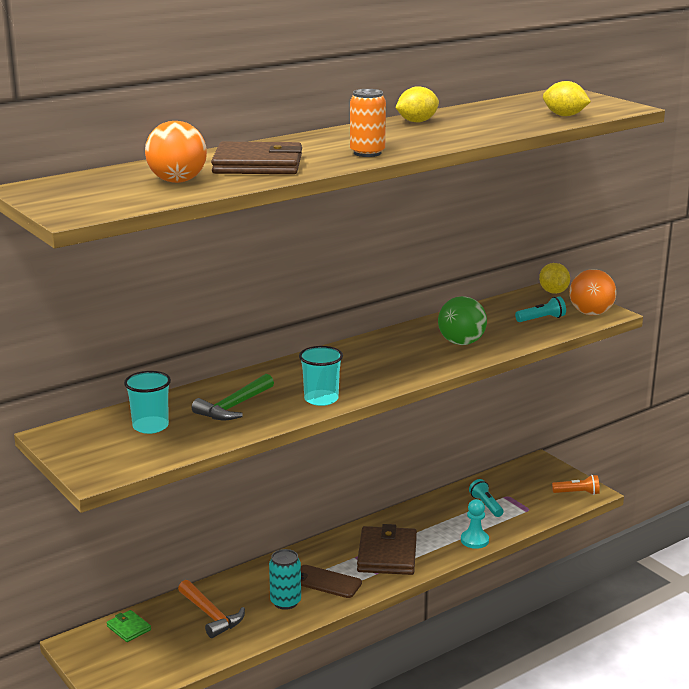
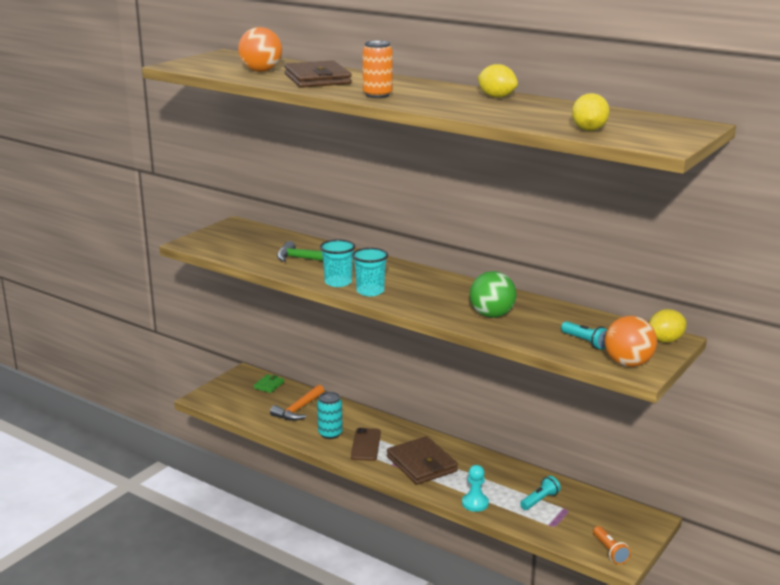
camera: 70 degrees right, 0 degrees up
(150, 426) = (261, 243): turquoise cup -> turquoise cup (370, 291)
(387, 555) = (421, 464): brown wallet -> brown wallet turned 75 degrees clockwise

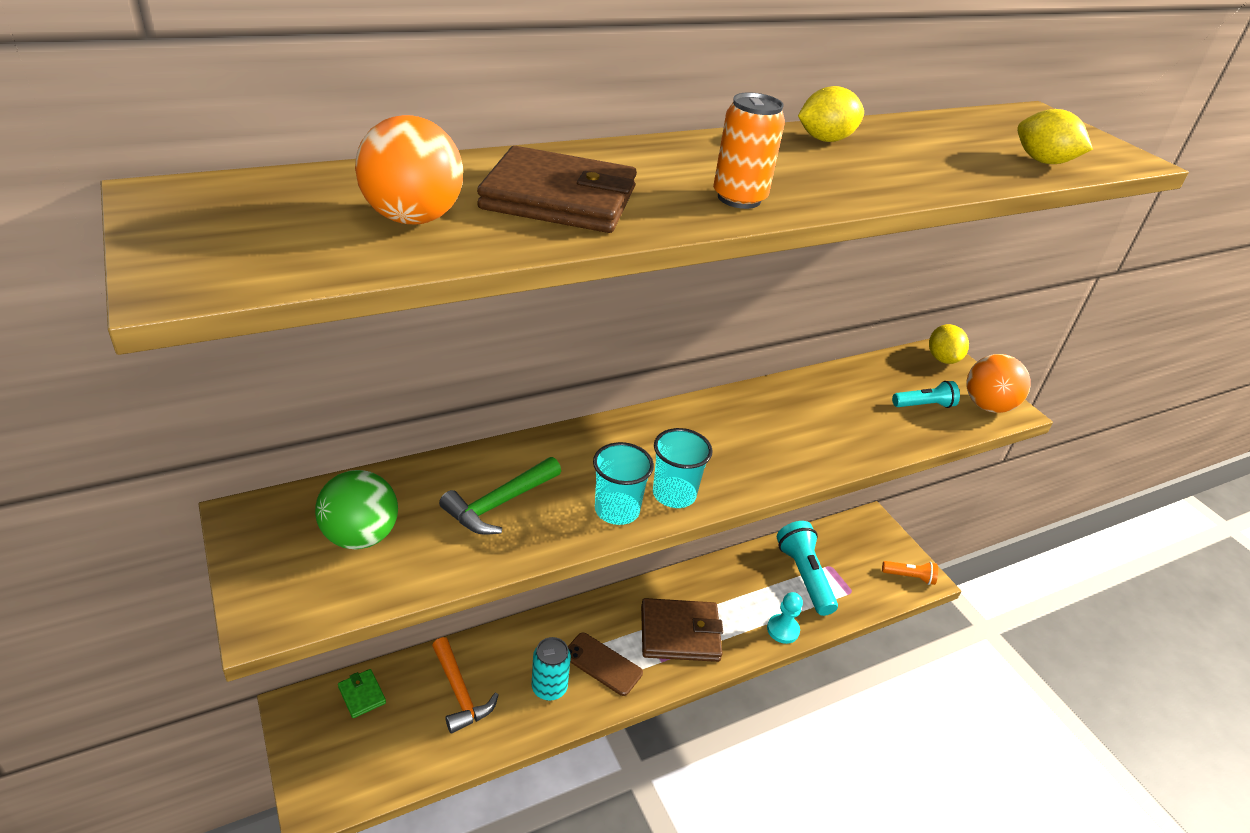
camera: 65 degrees left, 15 degrees up
(492, 315) = (818, 431): green ball -> green ball (360, 536)
(540, 500) = (804, 576): turquoise flashlight -> turquoise flashlight, size x1.79

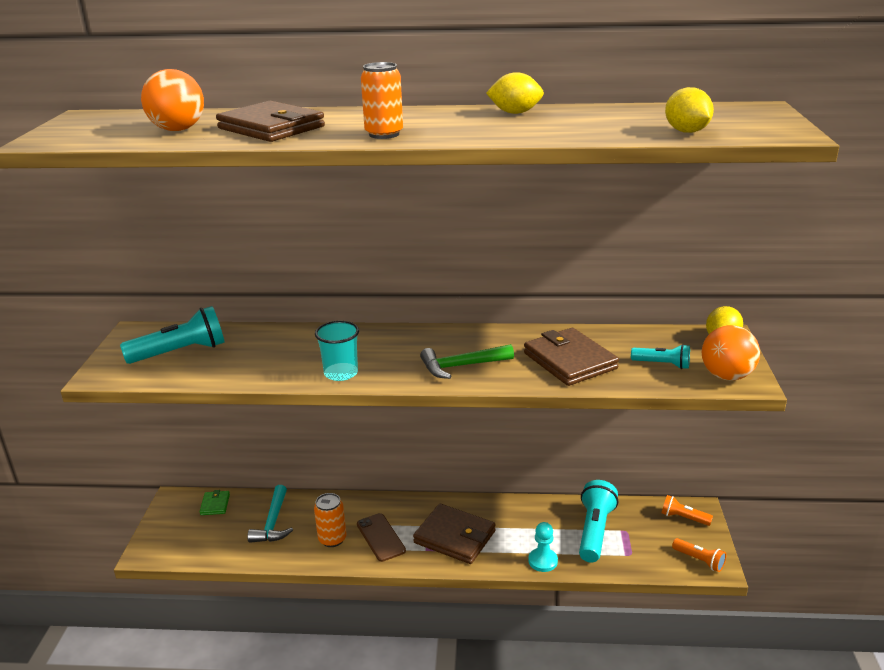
camera: 35 degrees right, 10 degrees down
(360, 536) = (180, 352): green ball -> turquoise flashlight
(460, 693) = (273, 523): orange hammer -> turquoise hammer
(499, 504) = (272, 354): green hammer -> green hammer (461, 366)
(549, 688) = (332, 539): turquoise can -> orange can
(674, 494) = (389, 374): turquoise cup -> none
(840, 423) = (569, 361): none -> brown wallet
(866, 534) = (683, 518): none -> orange flashlight

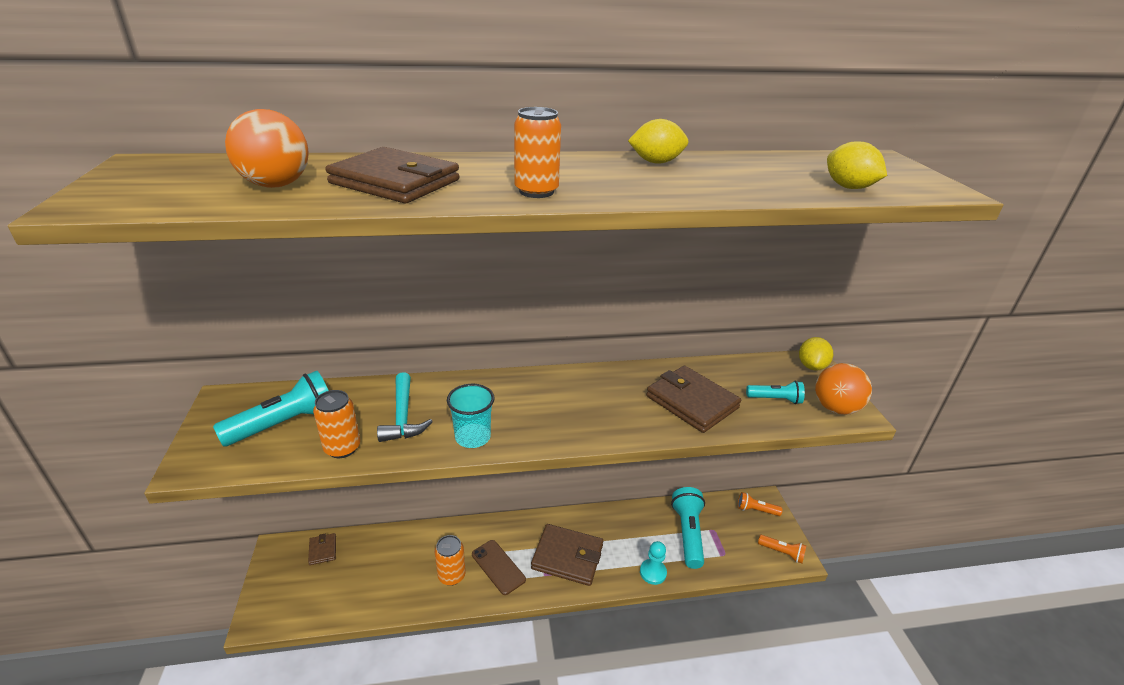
camera: 15 degrees left, 5 degrees up
(215, 504) = (322, 550): green wallet -> brown wallet
(224, 373) = (342, 448): none -> orange can
(273, 523) = (387, 564): turquoise hammer -> turquoise hammer (403, 416)
(461, 366) = (592, 417): green hammer -> none

